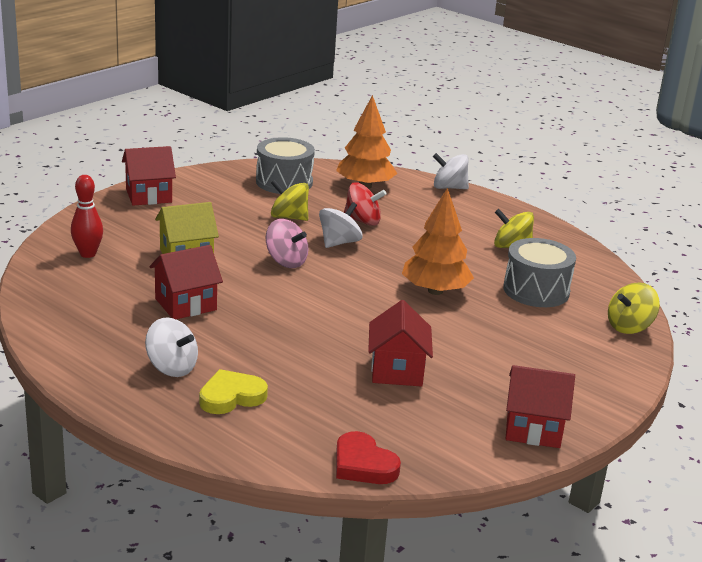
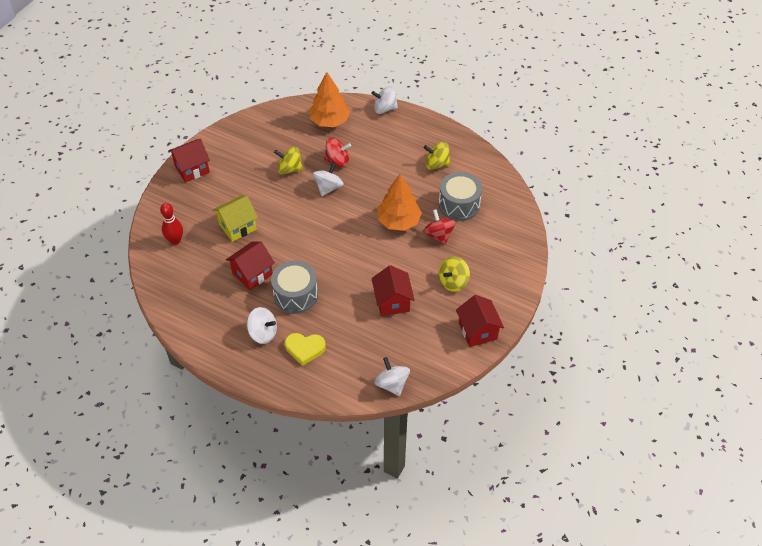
camera: 10 degrees left, 25 degrees up
(231, 397) = (305, 349): yellow heart -> yellow heart turned 135 degrees counterclockwise
(284, 182) = (275, 130): grey drum -> grey drum (295, 295)
(286, 261) = (300, 216): pink spinning top -> none
(363, 464) = (392, 384): red heart -> white spinning top
(495, 315) = (439, 235): none -> red spinning top
(533, 429) = (477, 331): red house -> red house turned 75 degrees clockwise
(629, 327) = (519, 226): yellow spinning top -> yellow spinning top (453, 282)

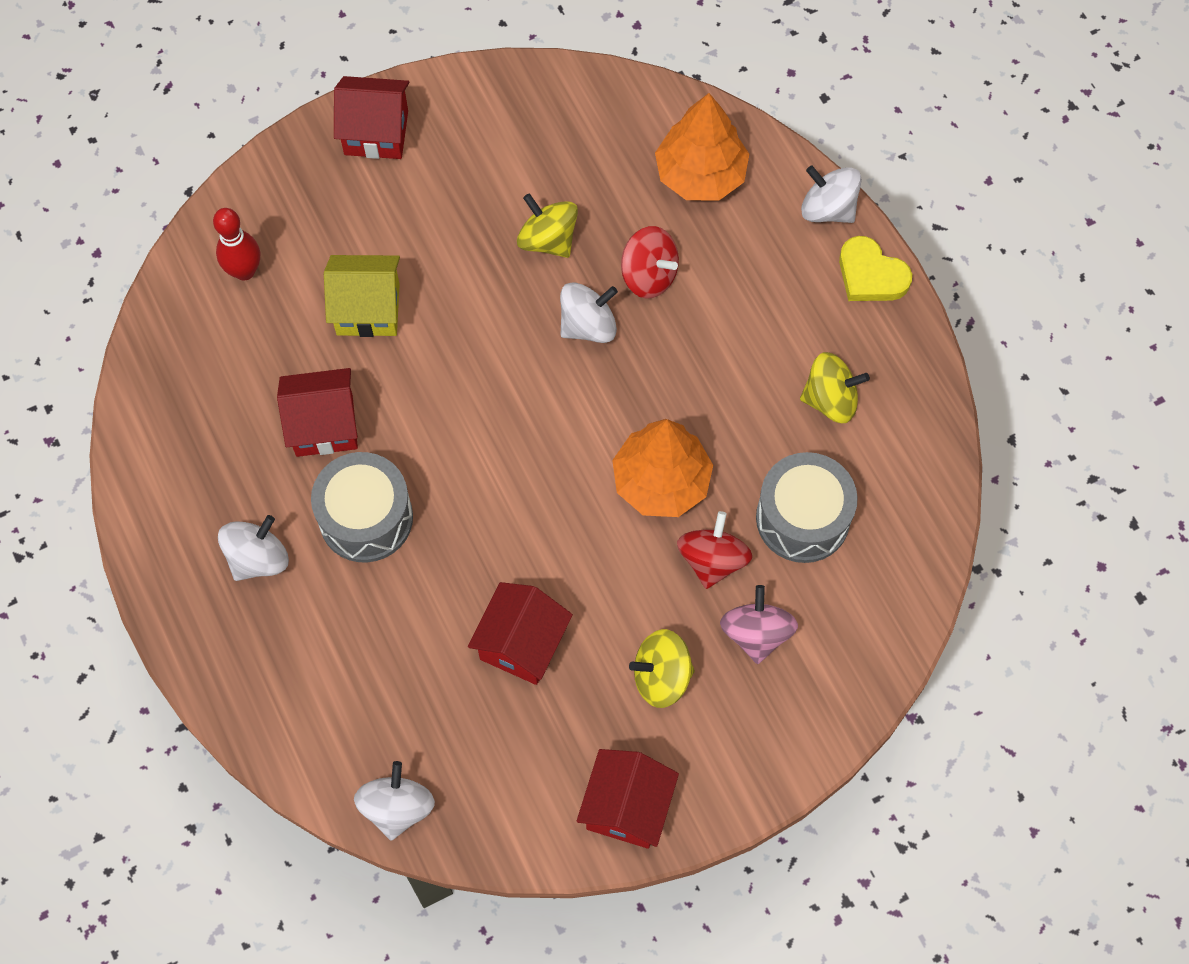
camera: 35 degrees right, 15 degrees up
(263, 333) = (258, 558): white spinning top -> white spinning top turned 105 degrees counterclockwise
(305, 349) = (304, 637): yellow heart -> yellow heart (871, 275)
(436, 164) = (830, 399): yellow spinning top -> yellow spinning top turned 135 degrees clockwise
(474, 249) = (756, 633): none -> pink spinning top

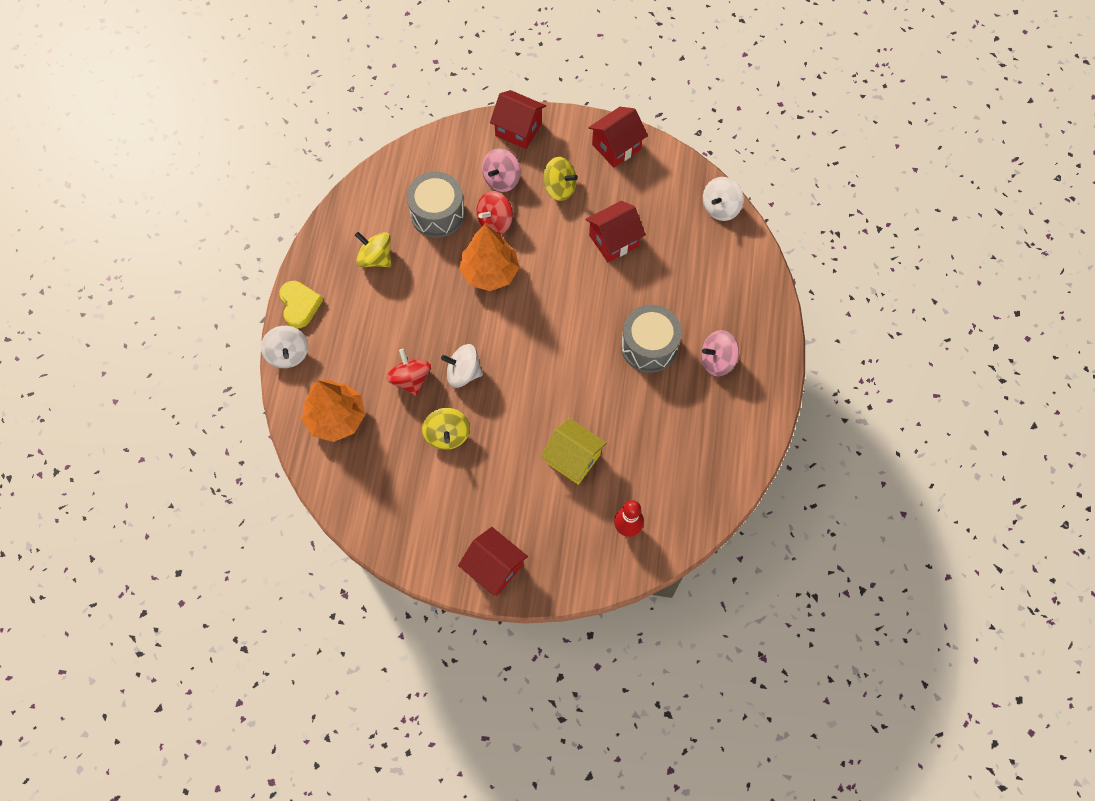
camera: 145 degrees left, 0 degrees up
(258, 558) = (717, 360): white spinning top -> pink spinning top
(324, 425) = (639, 408): red house -> red house (518, 129)

